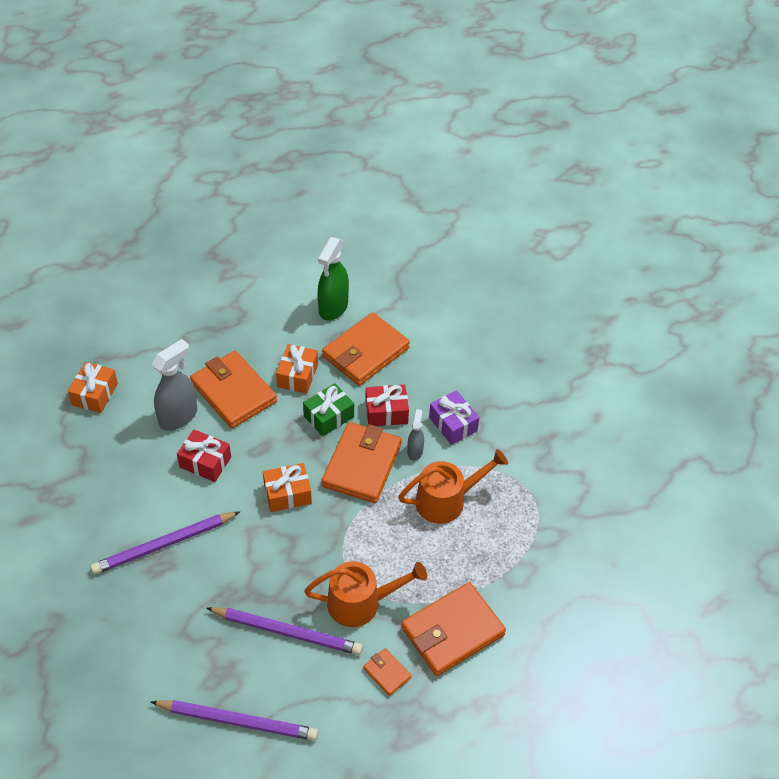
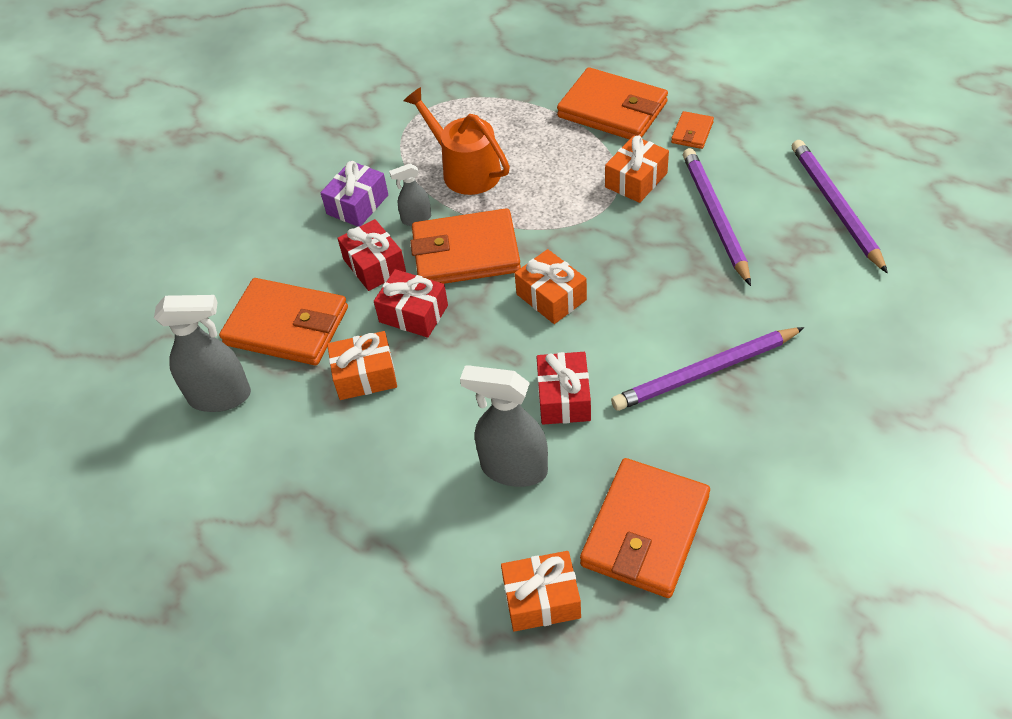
camera: 110 degrees left, 0 degrees up
(164, 545) = (706, 372): purple pencil -> purple pencil turned 120 degrees clockwise
(233, 392) = (434, 429): orange wallet -> orange wallet (645, 531)
(328, 416) = (413, 314): green gift -> red gift
(333, 307) = (220, 396): green spray bottle -> grey spray bottle
(361, 602) = (636, 180): orange watering can -> orange gift

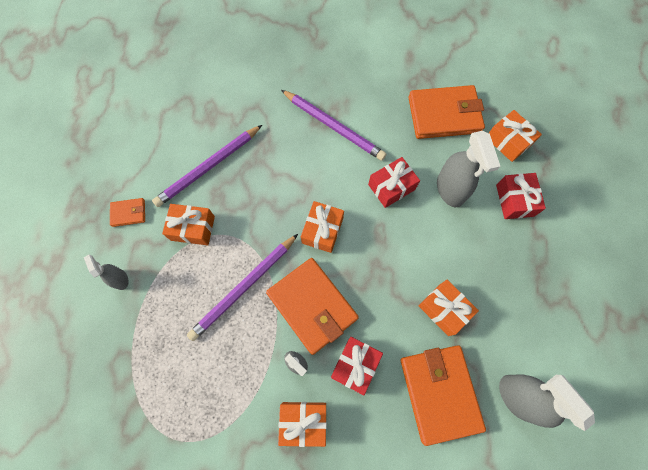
camera: 125 degrees left, 20 degrees up
(357, 204) = (303, 421): purple gift -> orange gift
(413, 314) = (381, 309): red gift -> red gift (514, 200)
(465, 170) = (230, 355): orange watering can -> none
(612, 110) = (120, 279): orange wallet -> grey spray bottle
(835, 207) = (172, 107): purple pencil -> purple pencil (244, 287)

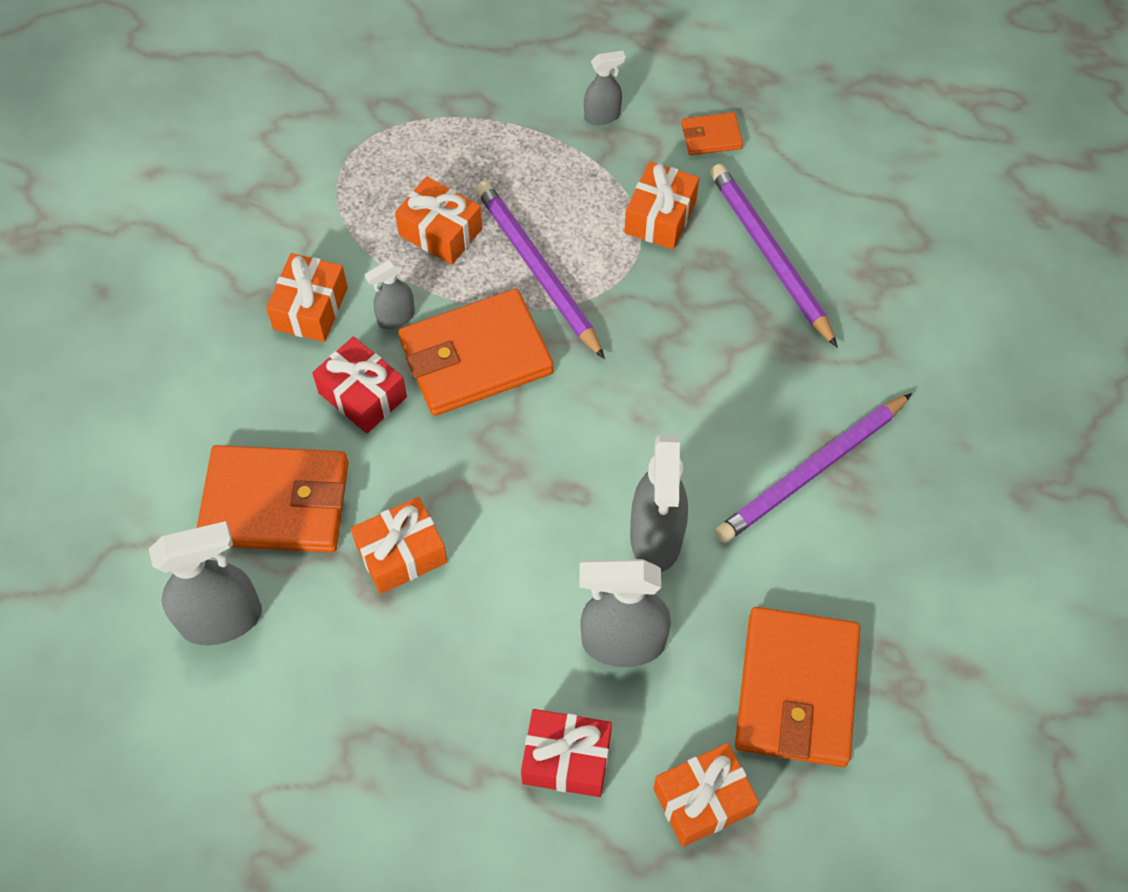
camera: 105 degrees right, 10 degrees down
(129, 213) = (711, 136): orange wallet -> orange wallet turned 75 degrees clockwise
(322, 230) = (601, 402): orange gift -> orange gift (440, 232)
(391, 187) = (656, 537): red gift -> grey spray bottle

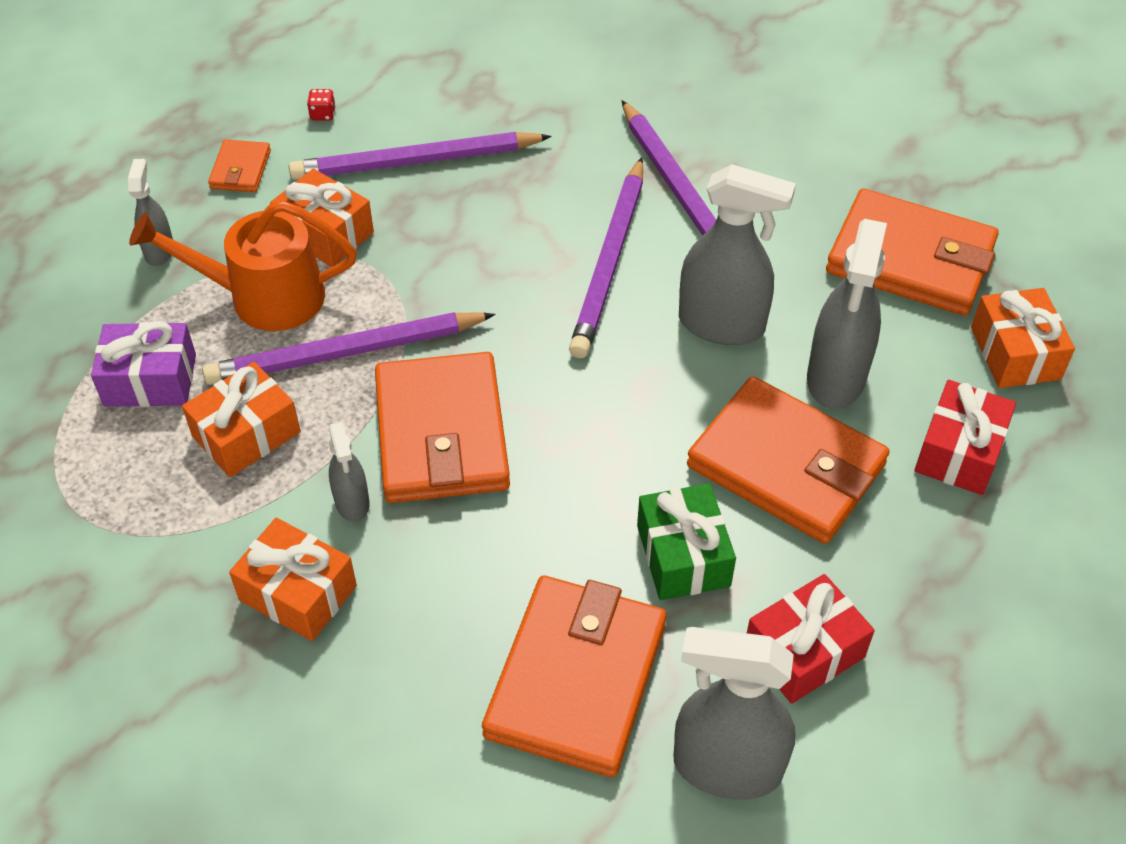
camera: 75 degrees left, 10 degrees down
(222, 619) = (726, 767): grey spray bottle -> grey spray bottle turned 75 degrees counterclockwise
(362, 395) = (451, 557): red gift -> red gift (804, 651)
(401, 554) = (683, 556): orange gift -> green gift
(473, 157) = (150, 380): none -> purple gift
(512, 616) = (786, 465): none -> orange wallet
(577, 199) = (264, 297): none -> orange watering can
(702, 433) = (610, 261): none -> purple pencil
(801, 171) = (323, 114): none -> red dice

